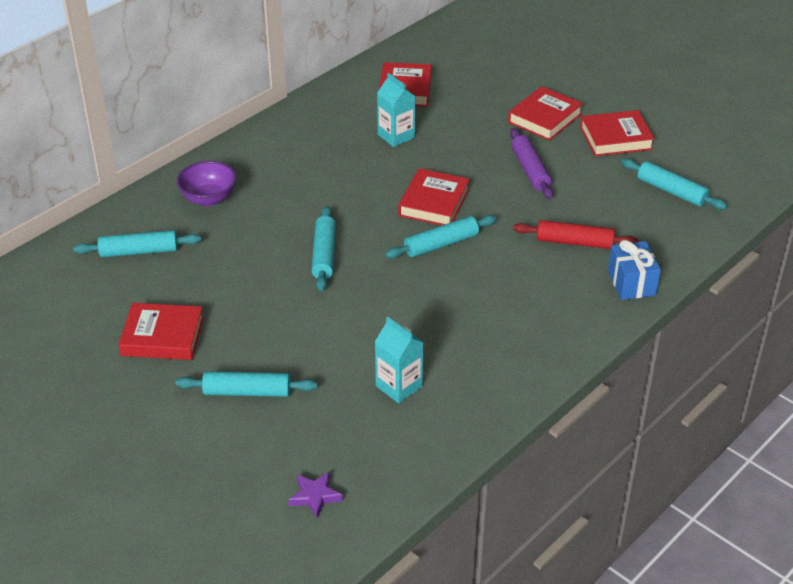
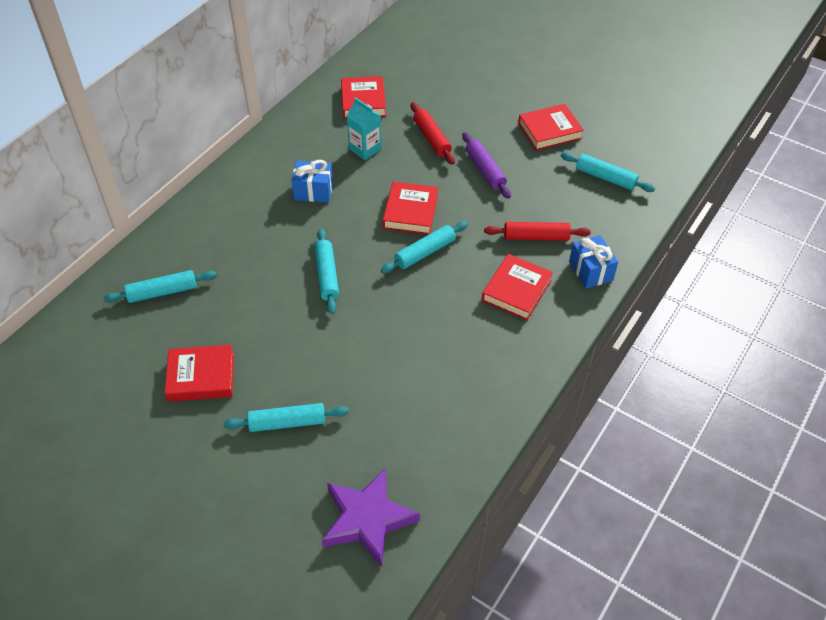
camera: 10 degrees left, 10 degrees up
(209, 199) = (214, 230): purple bowl -> none
(315, 496) = (367, 519): purple star -> purple star, size x2.11
(328, 171) = (313, 191): none -> blue gift
(399, 386) = (417, 399): turquoise carton -> none
(475, 133) = (431, 138): none -> red rolling pin
(544, 118) = (487, 117): red book -> red book (516, 290)

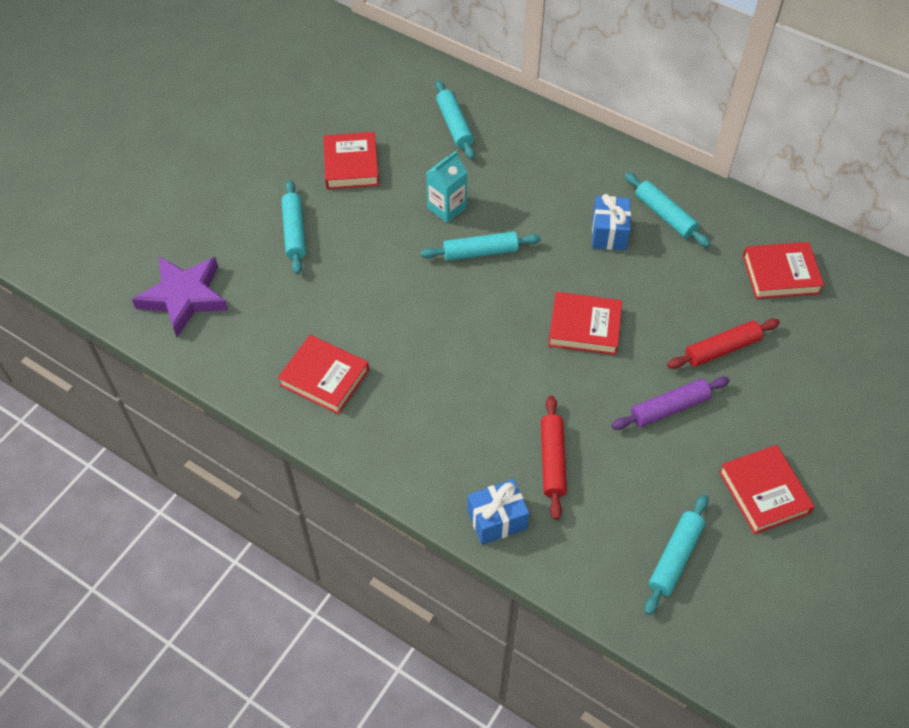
camera: 90 degrees right, 5 degrees up
(365, 149) = (689, 279): turquoise carton -> turquoise carton (447, 208)
(425, 252) = (519, 342): turquoise rolling pin -> turquoise rolling pin (664, 215)
(516, 290) = (463, 434): red book -> red book (324, 377)

